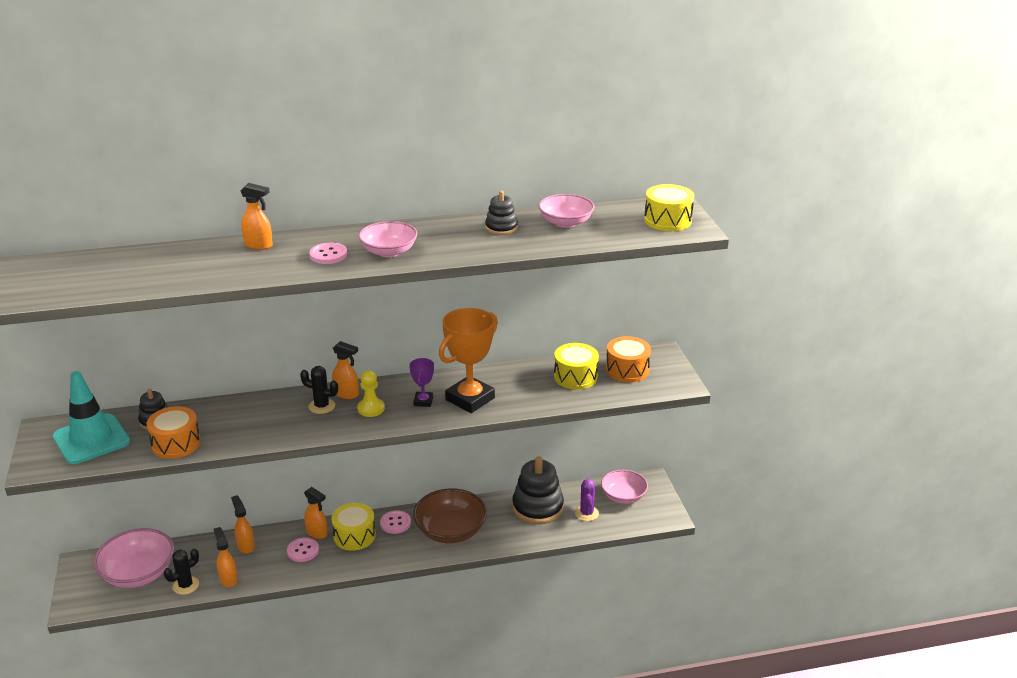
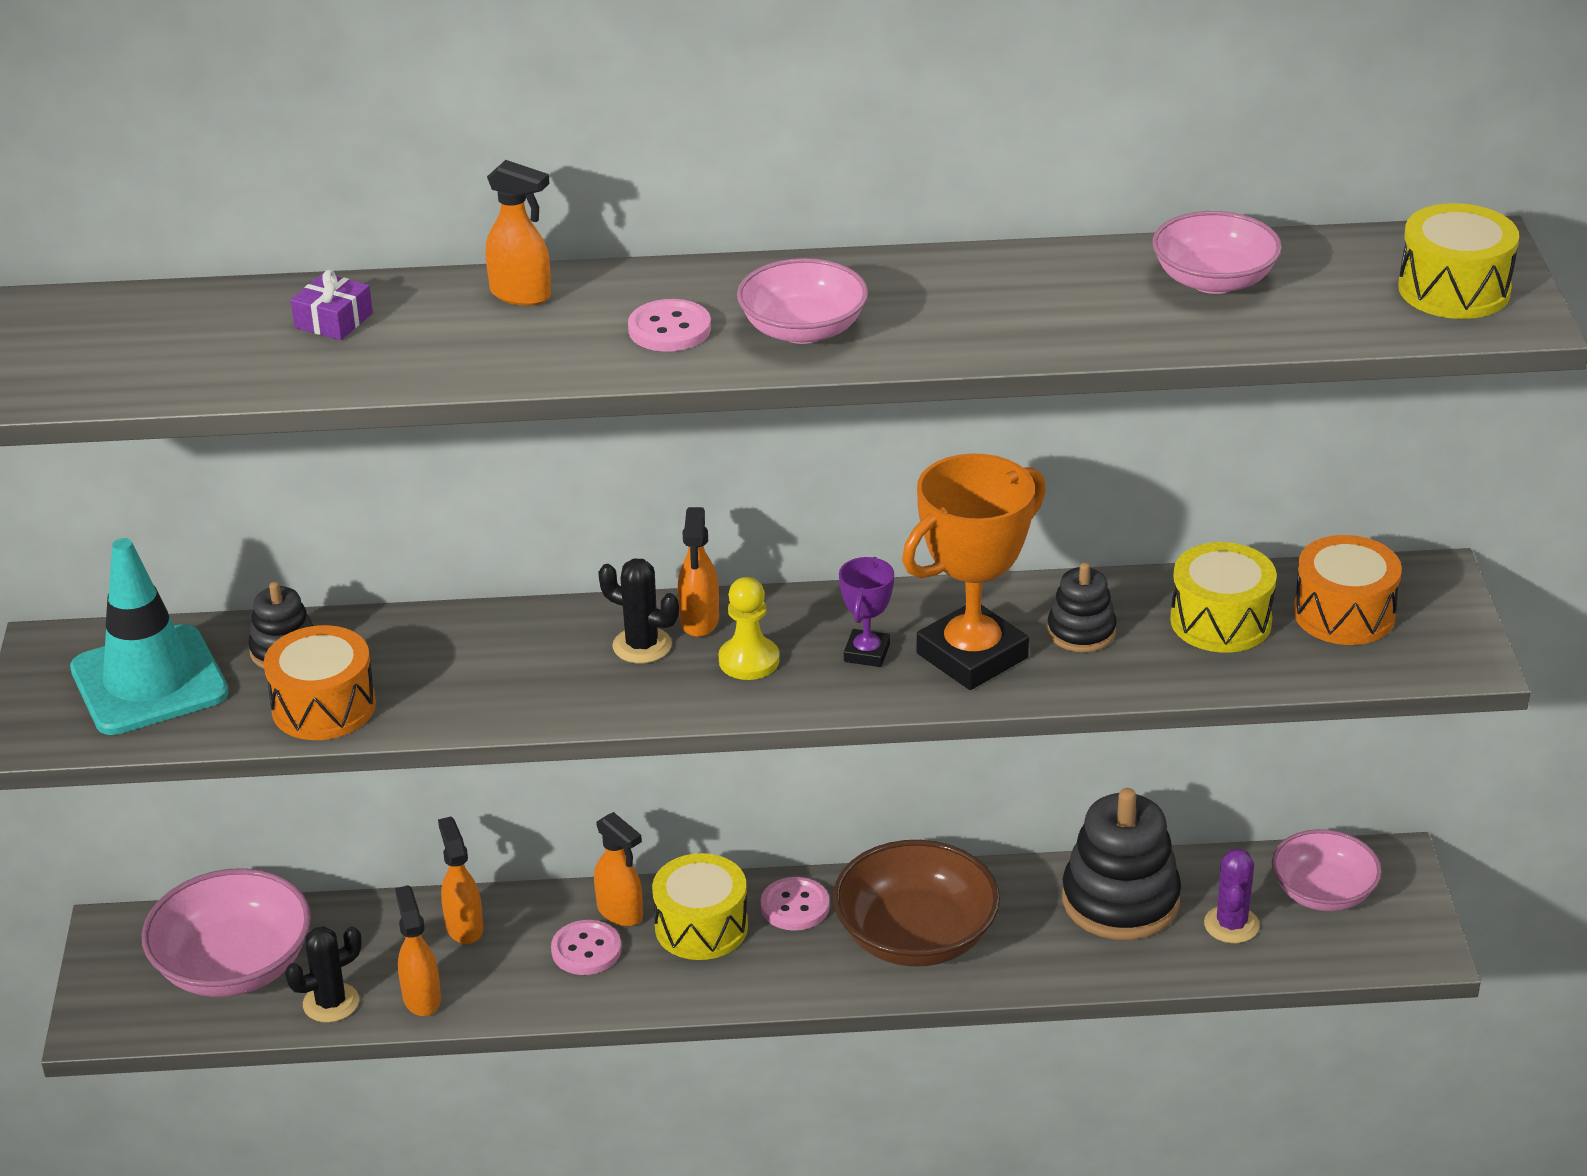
camera: 10 degrees right, 5 degrees up
(172, 260) = (333, 320): none -> purple gift
(346, 394) = (699, 621): orange spray bottle -> orange spray bottle turned 60 degrees clockwise
(501, 228) = (1064, 284): black stacking toy -> black stacking toy (1081, 631)

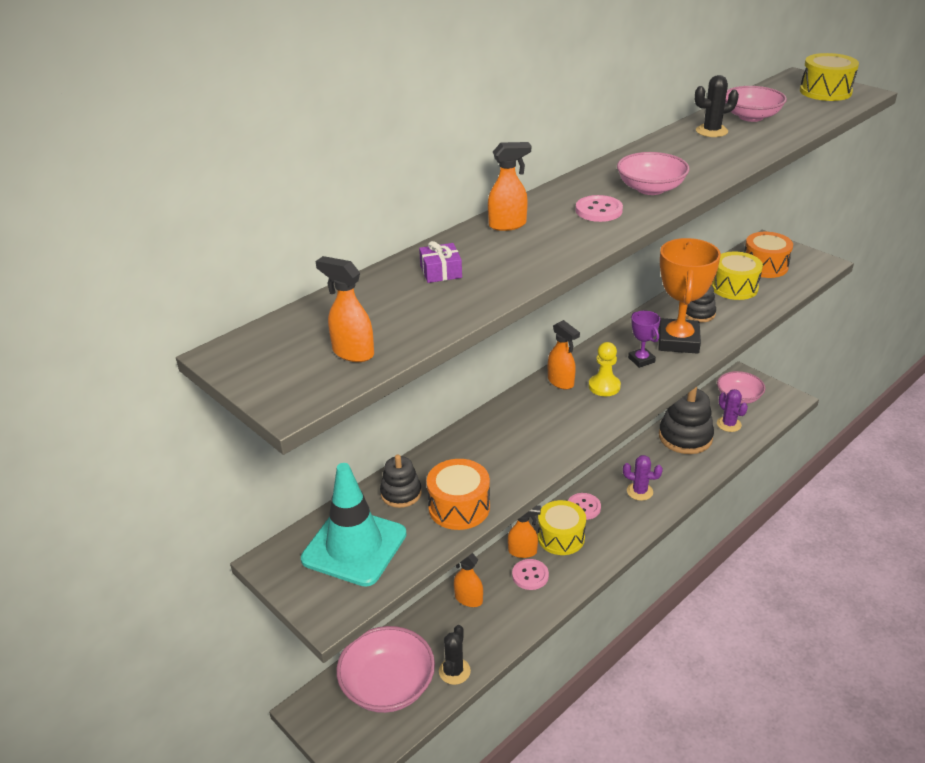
camera: 40 degrees left, 0 degrees up
(421, 998) = (490, 641): orange spray bottle -> orange spray bottle (352, 353)
(642, 646) = (554, 403): black cactus -> black cactus (711, 131)
(916, 936) = (639, 491): brown bowl -> purple cactus

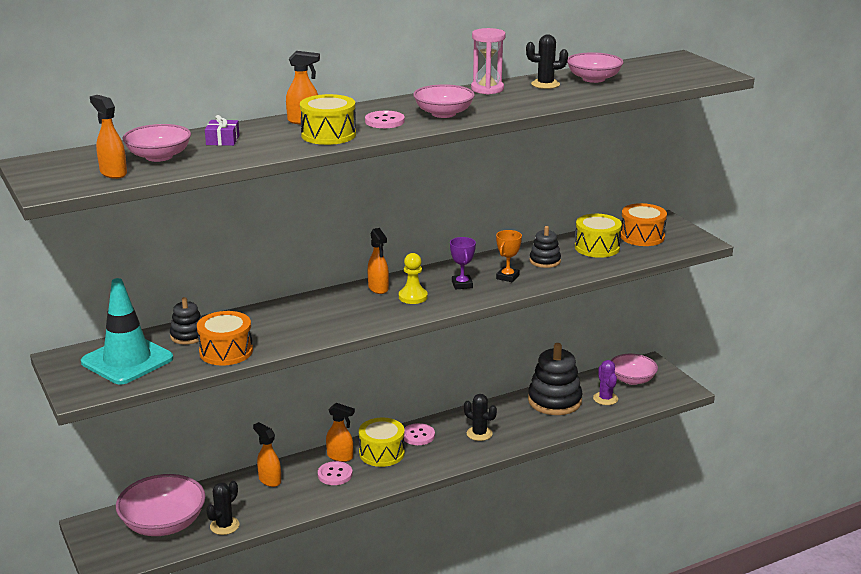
camera: 15 degrees right, 10 degrees down
(386, 313) = (159, 156): none -> pink bowl
(639, 491) = (479, 434): purple cactus -> black cactus
(659, 146) = (487, 89): none -> pink hourglass
(678, 341) = (507, 277): orange trophy -> orange trophy, size x0.48
(825, 91) = (686, 69): yellow drum -> yellow drum (328, 135)

